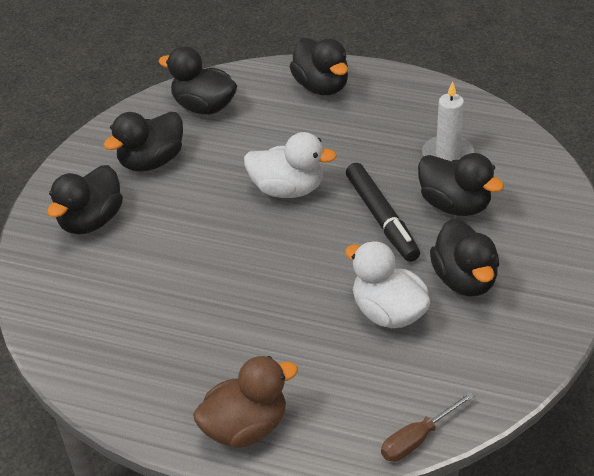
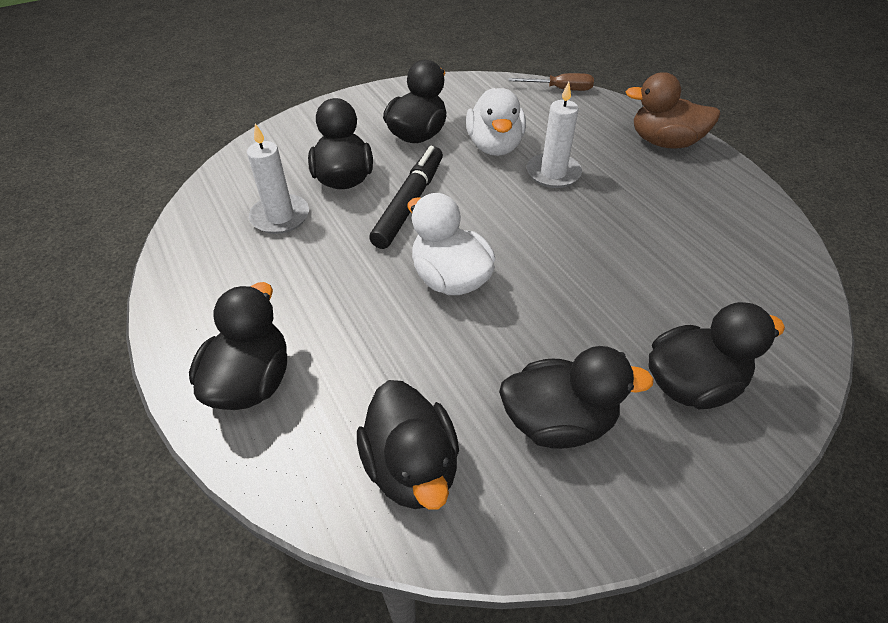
camera: 140 degrees left, 5 degrees up
(309, 317) = (553, 173): none -> white candle

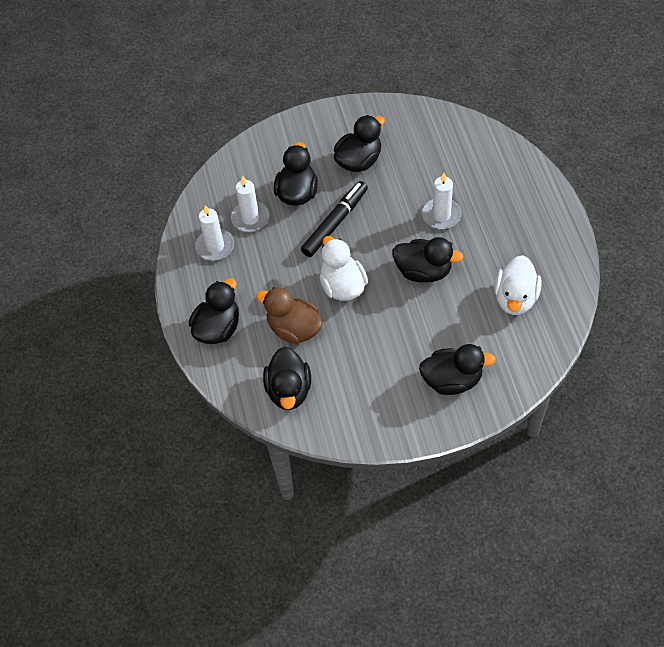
camera: 20 degrees right, 10 degrees up
(229, 260) = (215, 246): none -> white candle
(494, 146) = (410, 182): white duck -> white duck (515, 298)
(558, 421) = (370, 384): black duck -> black duck (423, 271)
(560, 89) = (484, 131): brown screwdriver -> none
(664, 142) = (536, 201): brown duck -> brown duck (294, 329)

